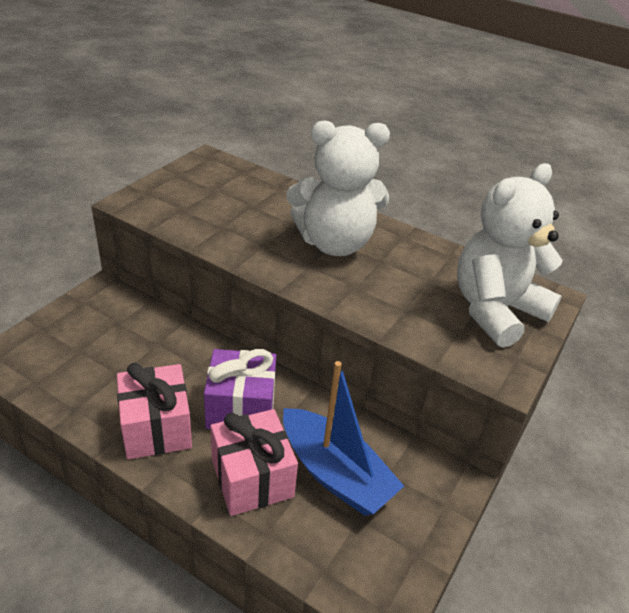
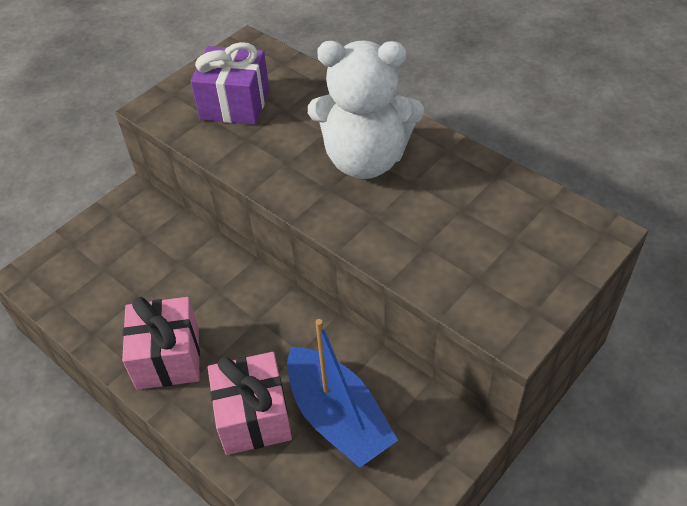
camera: 15 degrees right, 10 degrees up
(241, 408) = (254, 339): purple gift -> purple gift (235, 104)
(495, 310) = (528, 249): white teddy bear -> none

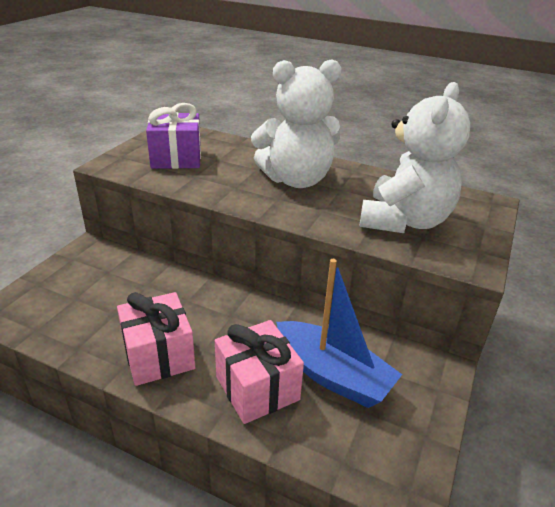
camera: 20 degrees left, 15 degrees down
(467, 249) = (404, 221): none -> white teddy bear

